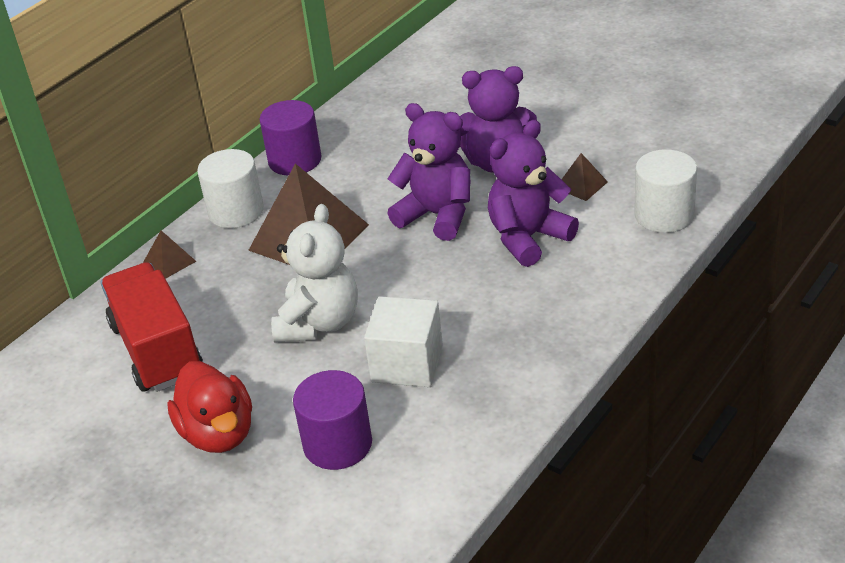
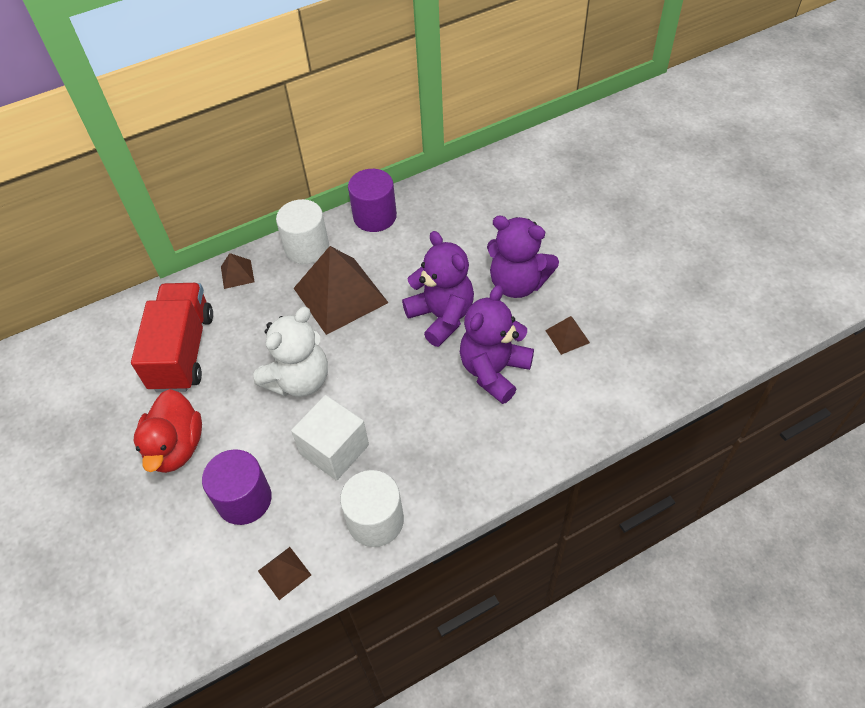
camera: 25 degrees right, 15 degrees up
(434, 484) = (284, 572): none -> brown pyramid
(528, 238) = (494, 371): purple teddy bear -> purple teddy bear turned 45 degrees counterclockwise
(664, 215) = (612, 398): white cylinder -> white cylinder (375, 520)

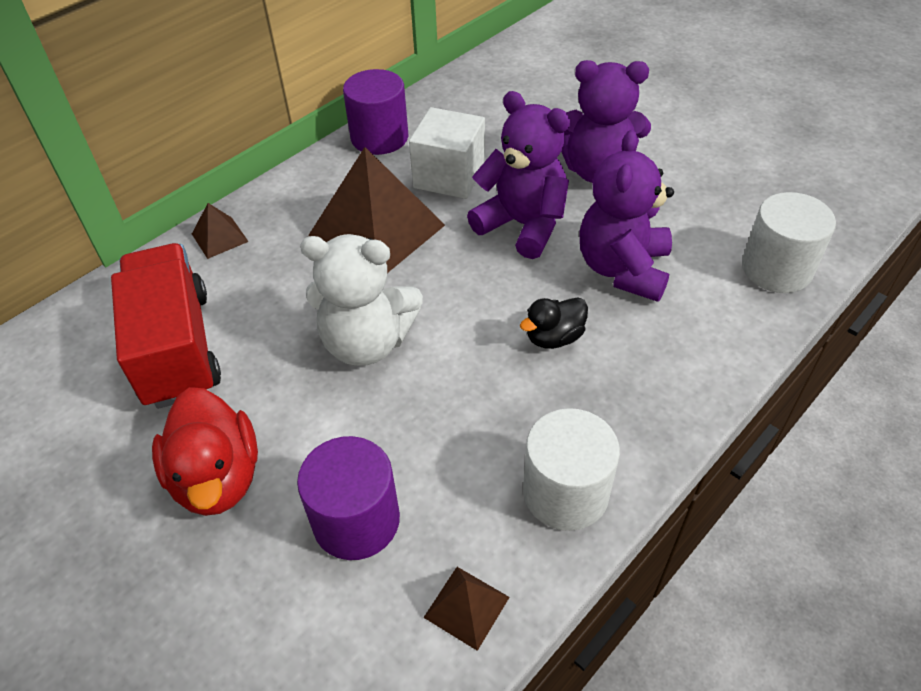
camera: 20 degrees left, 5 degrees down
(299, 380) = (367, 342): white teddy bear -> white teddy bear turned 75 degrees clockwise
(307, 247) = (305, 188): white cylinder -> white cylinder (776, 269)
(334, 449) = (460, 416): white cube -> white cube (449, 176)
(421, 410) = (554, 337): none -> black duck
(567, 336) = (689, 211): brown pyramid -> none

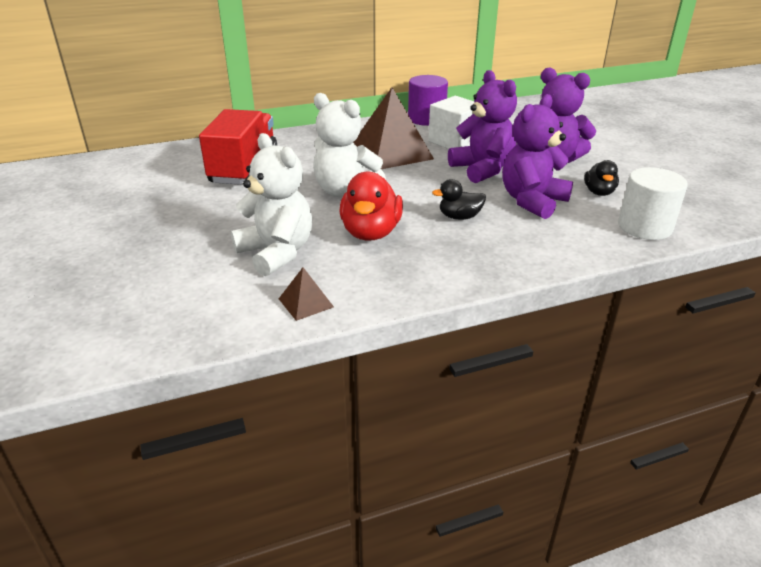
camera: 25 degrees right, 15 degrees down
(217, 477) = (221, 217): red duck -> red duck (371, 232)
(219, 237) = (303, 136): brown pyramid -> none
(356, 520) = (277, 253): purple cylinder -> white teddy bear
(565, 492) = (407, 278): white cylinder -> none
(689, 220) = (599, 192): none -> black duck

